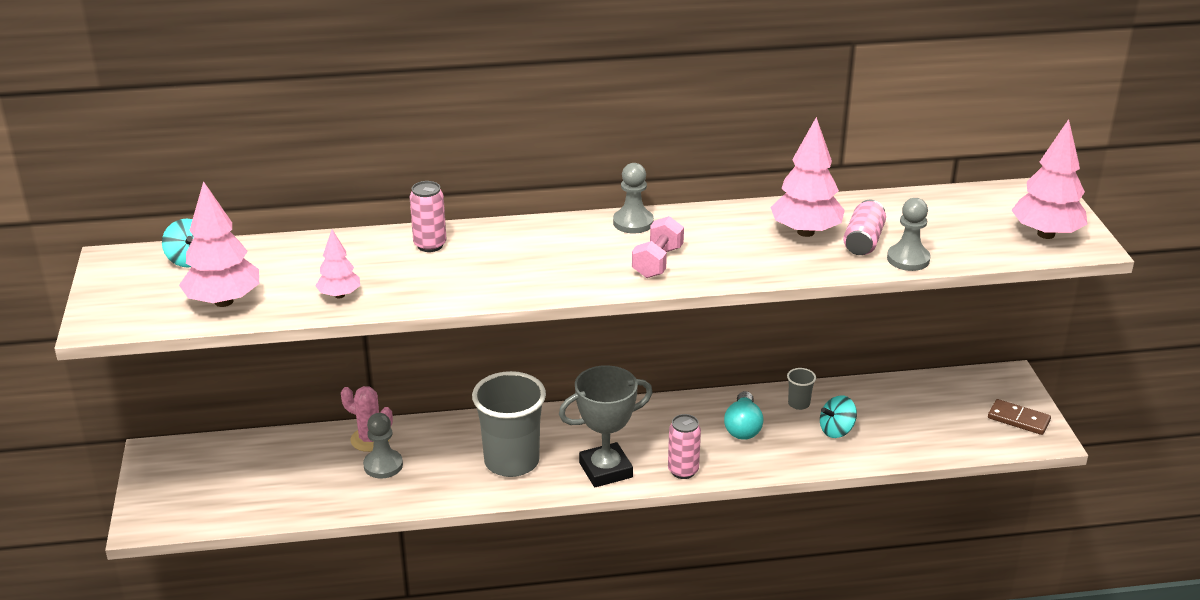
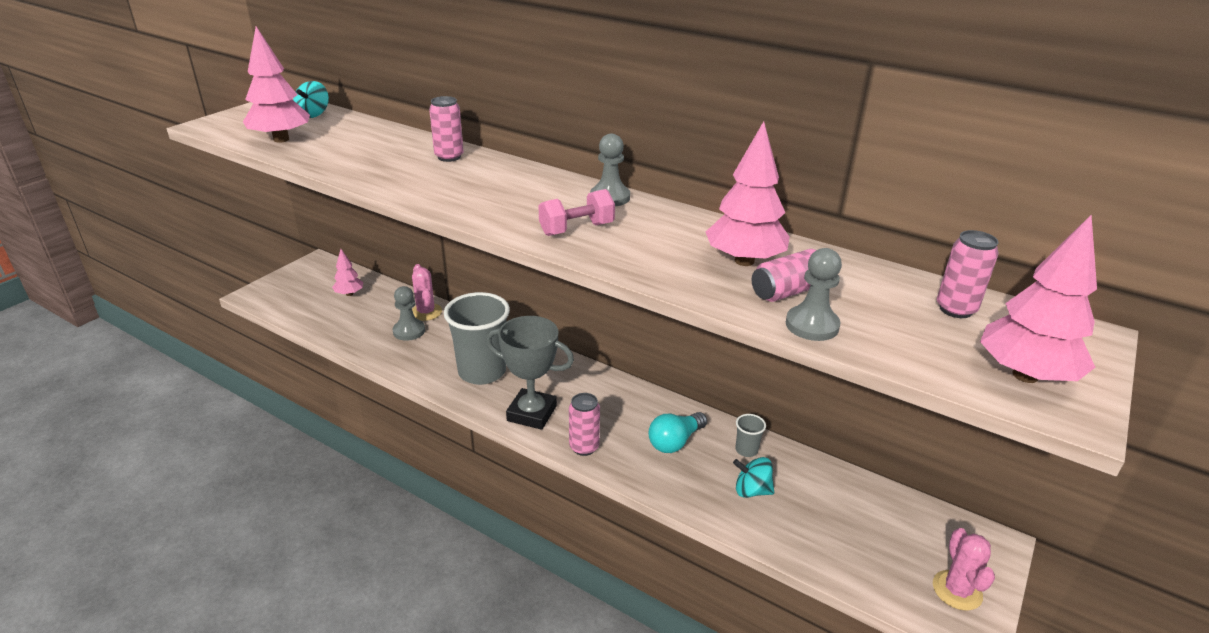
camera: 40 degrees right, 0 degrees up
(339, 295) = (341, 161): pink tree -> pink tree (349, 294)
(965, 207) = (955, 309): none -> pink can
(1018, 419) = (957, 590): brown domino -> pink cactus

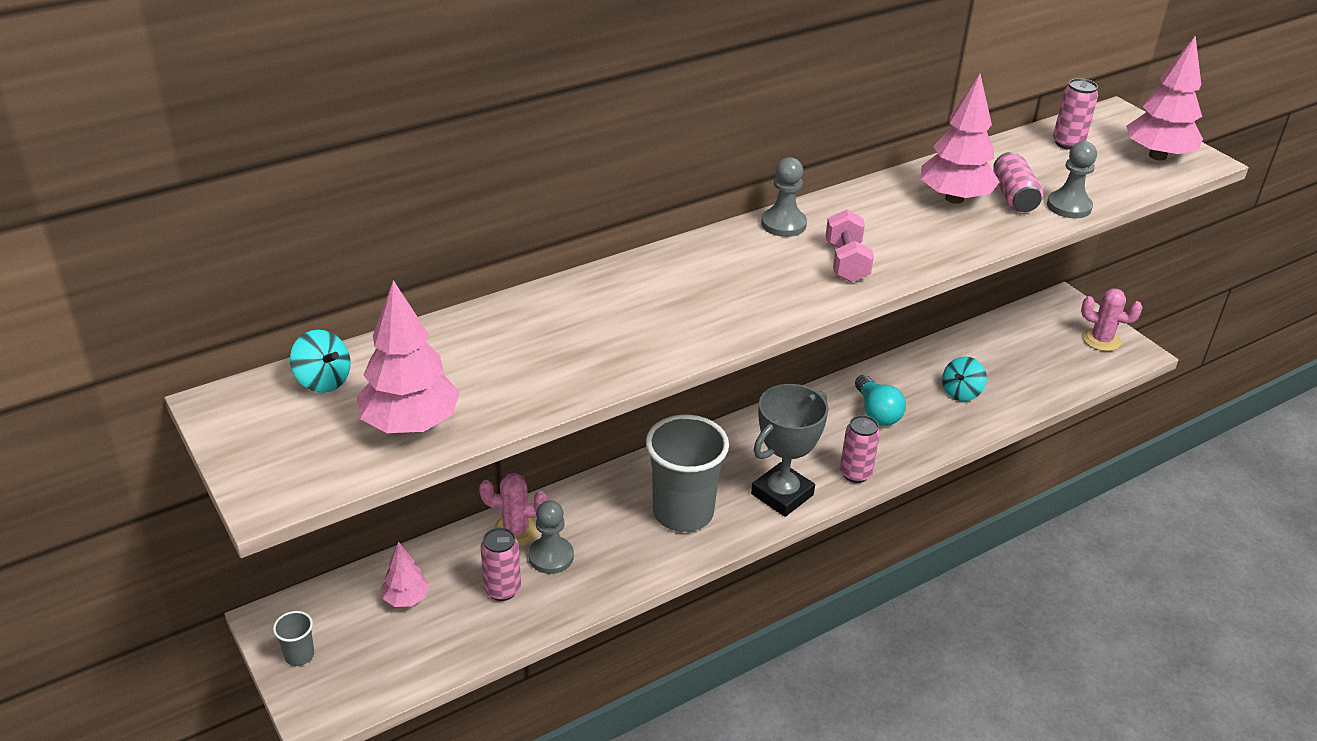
camera: 65 degrees left, 5 degrees up
(449, 157) = (594, 297): pink can -> pink can (502, 589)
(746, 450) = (909, 374): grey cup -> grey cup (299, 655)

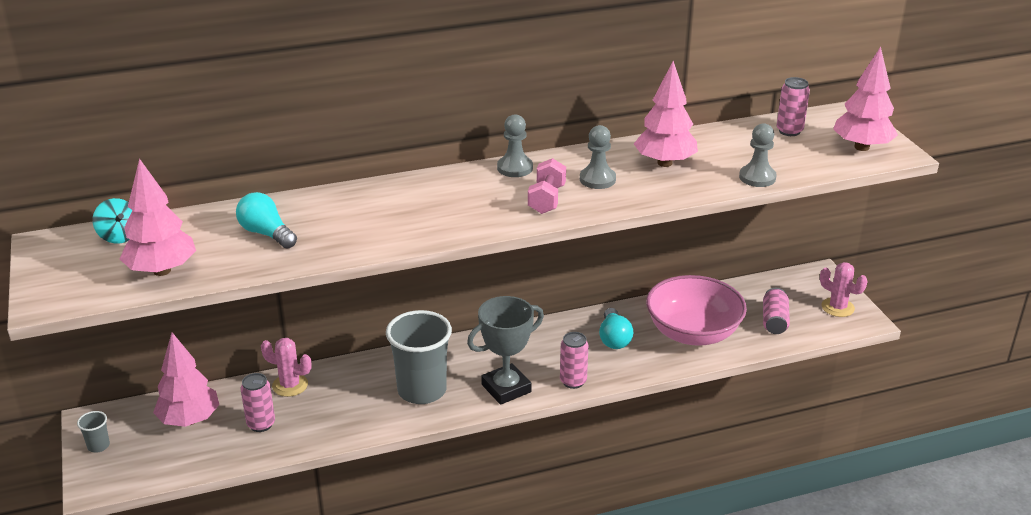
camera: 15 degrees right, 5 degrees down
(406, 599) = (189, 420): pink tree -> pink tree, size x1.75
(522, 352) = (266, 234): none -> turquoise light bulb
(551, 556) = (307, 407): grey pawn -> grey pawn (597, 179)
(961, 392) = (693, 333): turquoise spinning top -> pink bowl
(1014, 197) = (715, 166): pink can -> pink can (774, 321)

